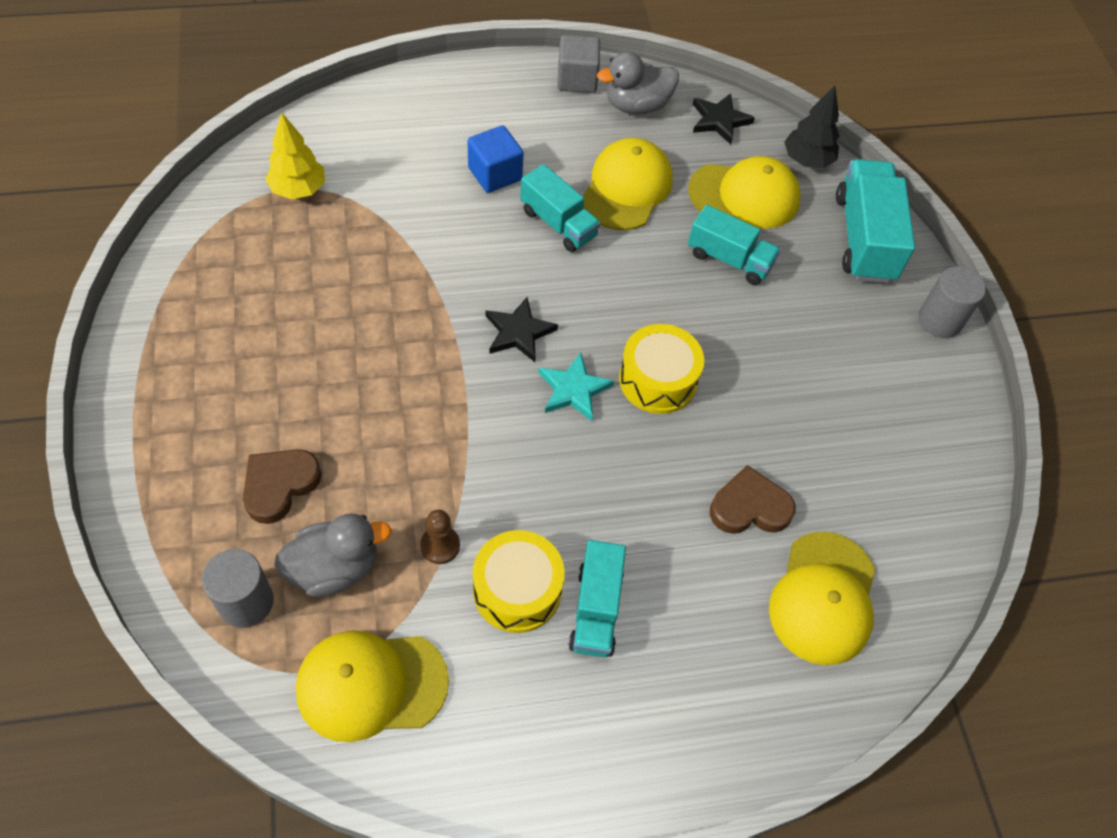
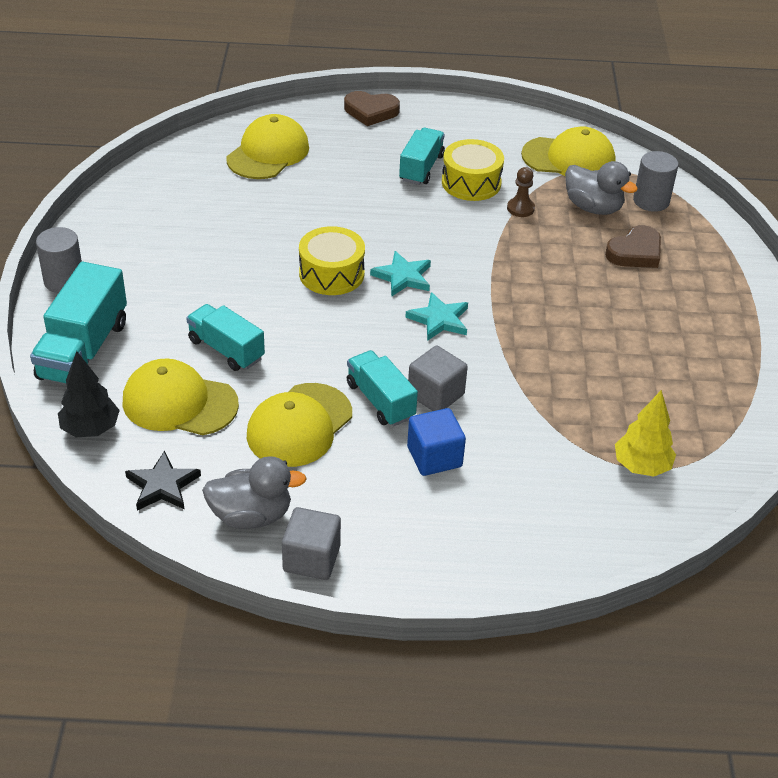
camera: 165 degrees left, 15 degrees down
(334, 568) = (593, 207): grey duck -> grey duck turned 135 degrees counterclockwise
(505, 238) = (435, 394): none -> grey cube
(519, 332) = (439, 320): black star -> turquoise star
(749, 507) = (295, 198): brown heart -> brown heart (371, 111)

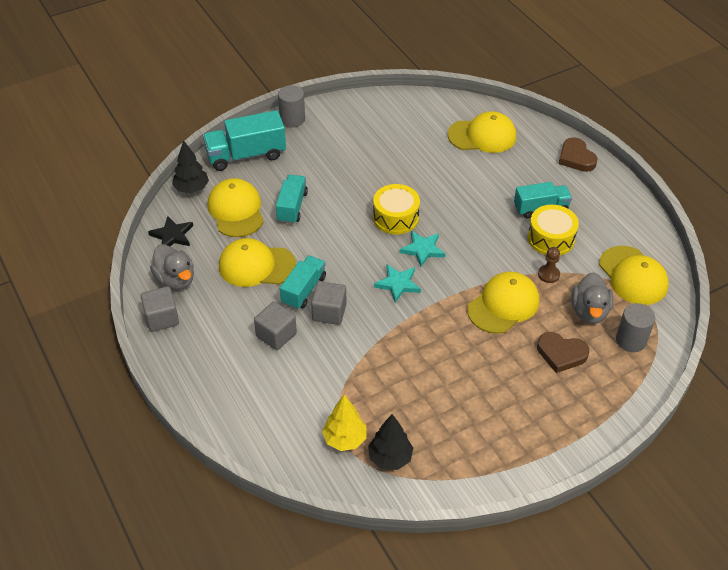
camera: 60 degrees right, 5 degrees up
(434, 457) = (276, 335): blue cube -> grey cube
(537, 258) = (503, 305): none -> yellow cap
(692, 441) = (390, 458): none -> black tree

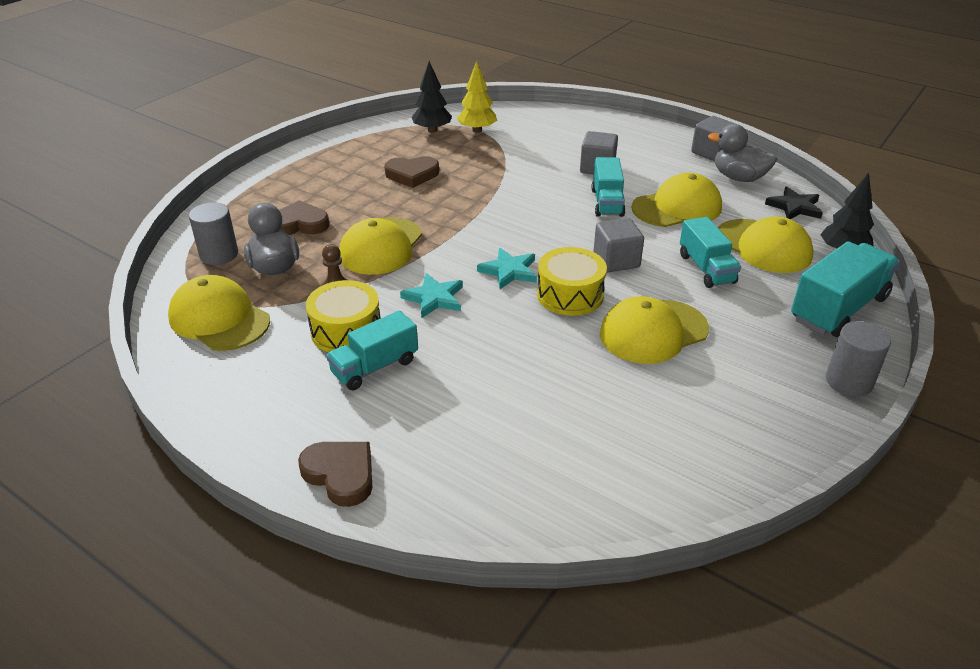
camera: 155 degrees right, 10 degrees down
(329, 312) = (564, 194): grey cube -> grey cube (616, 261)
(398, 284) = (513, 233): turquoise star -> turquoise star (434, 298)
(443, 387) = (412, 175): none -> brown heart
(482, 136) = (528, 461): yellow cap -> yellow cap (653, 332)

